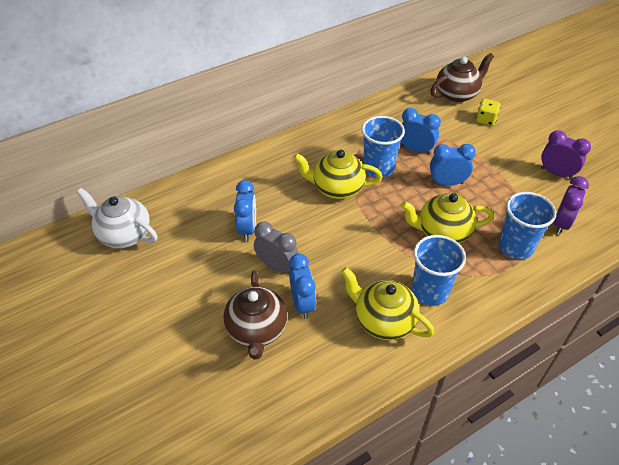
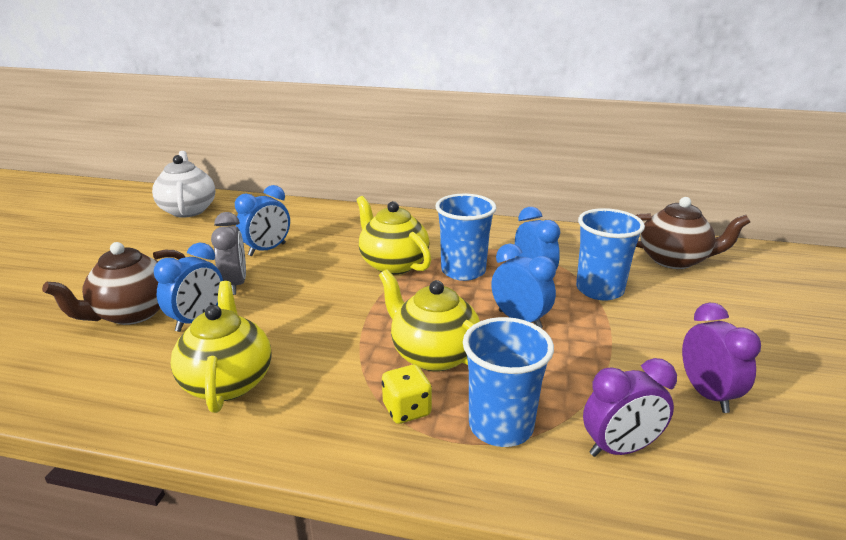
camera: 45 degrees right, 20 degrees down
(430, 291) = (318, 393): blue cup -> blue cup (599, 290)
(486, 120) = (678, 295): yellow dice -> yellow dice (407, 410)

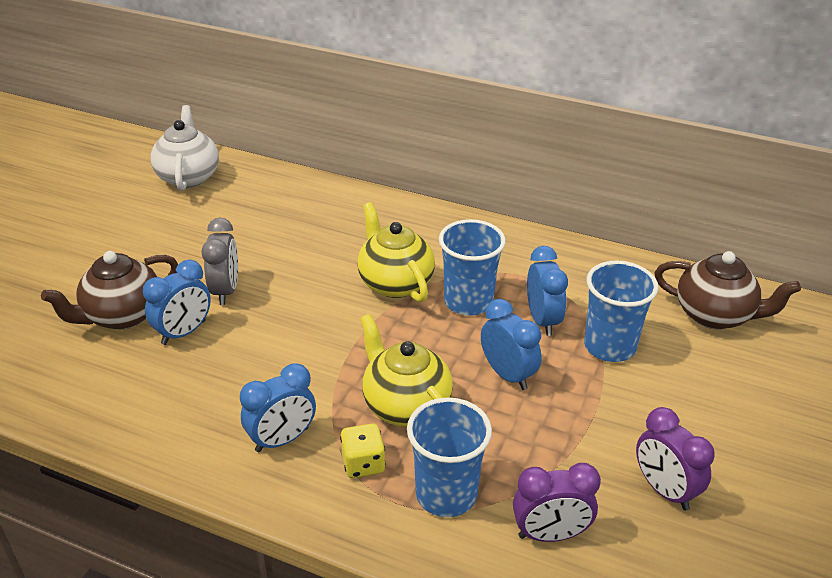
camera: 10 degrees right, 10 degrees up
(228, 382) = (204, 409): yellow teapot -> none
(267, 250) = (265, 246): blue clock -> blue clock (282, 440)
(707, 394) = (664, 490): purple clock -> purple clock turned 150 degrees clockwise

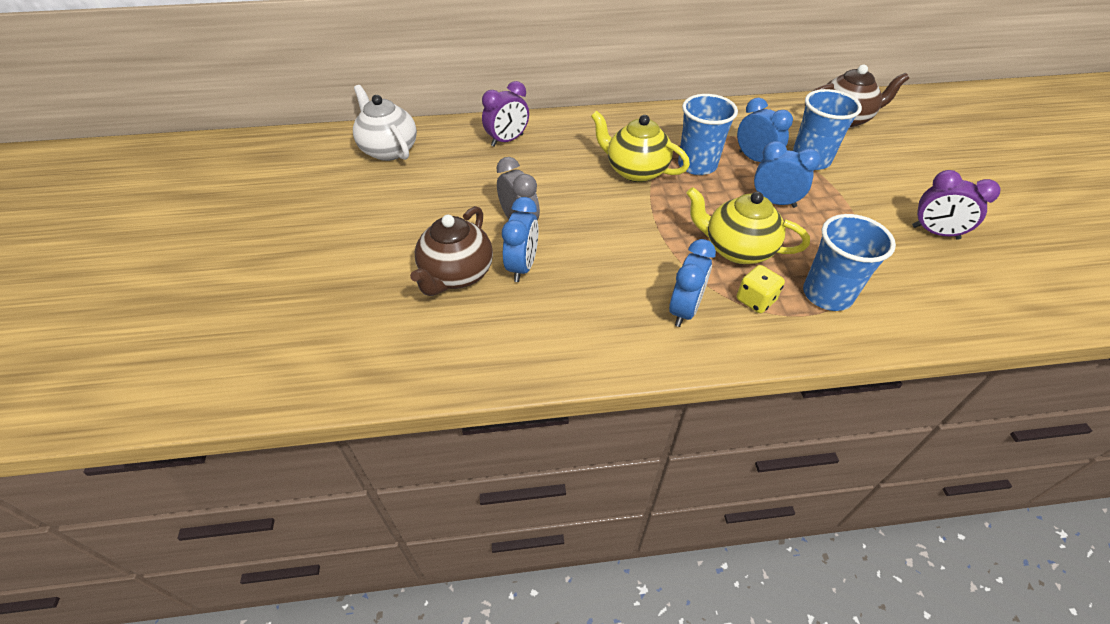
camera: 30 degrees left, 10 degrees up
(550, 534) = (910, 289): purple clock -> purple clock (507, 140)

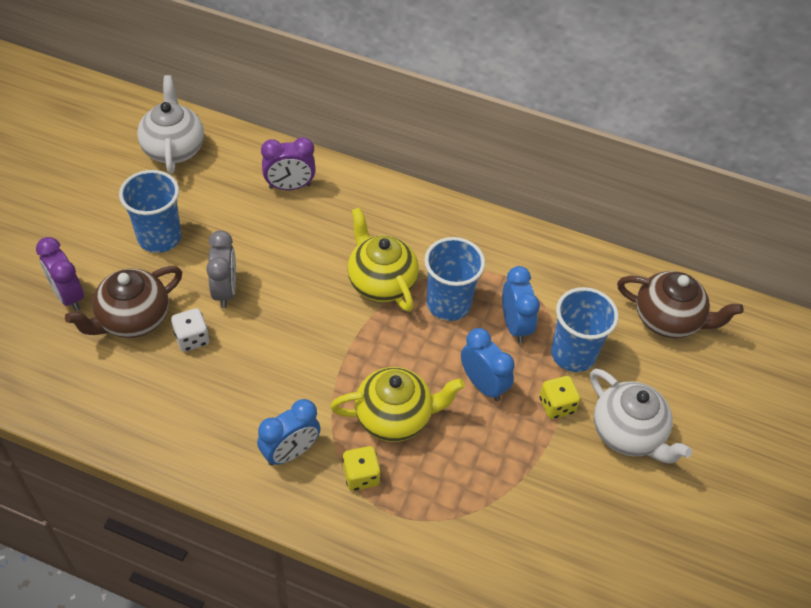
camera: 25 degrees right, 5 degrees up
(522, 267) = (192, 338): blue clock -> white dice
(737, 249) = (395, 417): yellow teapot -> yellow teapot turned 120 degrees clockwise
(827, 294) = (431, 505): blue cup -> blue cup (159, 237)
(835, 193) = (556, 405): none -> yellow dice
(897, 189) = (628, 433): none -> white teapot
(935, 233) = (610, 500): purple clock -> purple clock (68, 296)

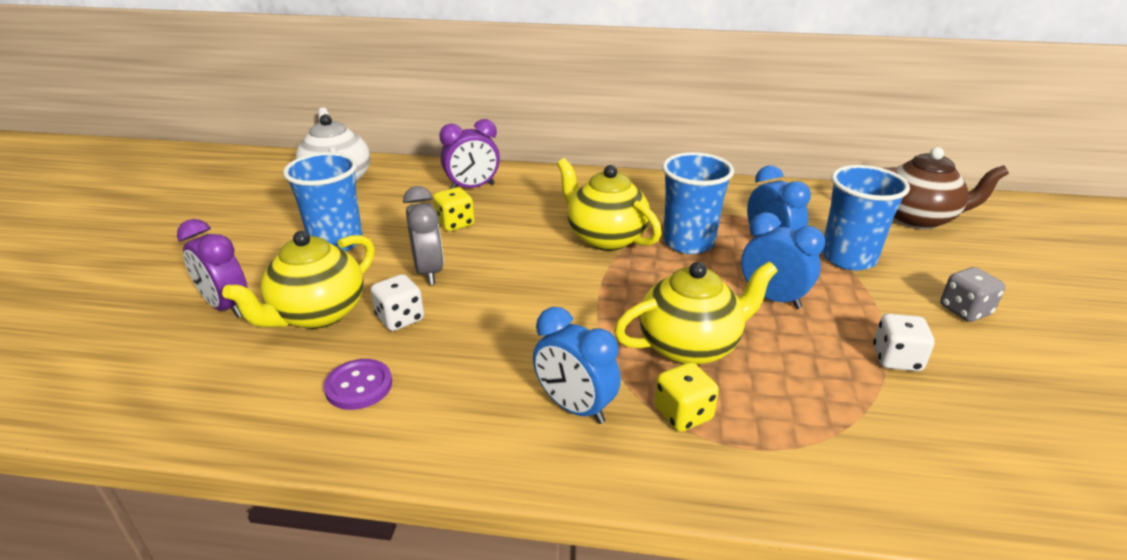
camera: 10 degrees left, 20 degrees down
(133, 319) = (317, 314): brown teapot -> yellow teapot
(151, 398) = (359, 386): none -> purple button
(290, 452) = (575, 407): blue clock -> blue clock turned 90 degrees clockwise
(540, 466) = (896, 359): none -> white dice
(556, 405) = (867, 301): yellow dice -> yellow dice (455, 223)
(628, 433) = (965, 310): white teapot -> grey dice

